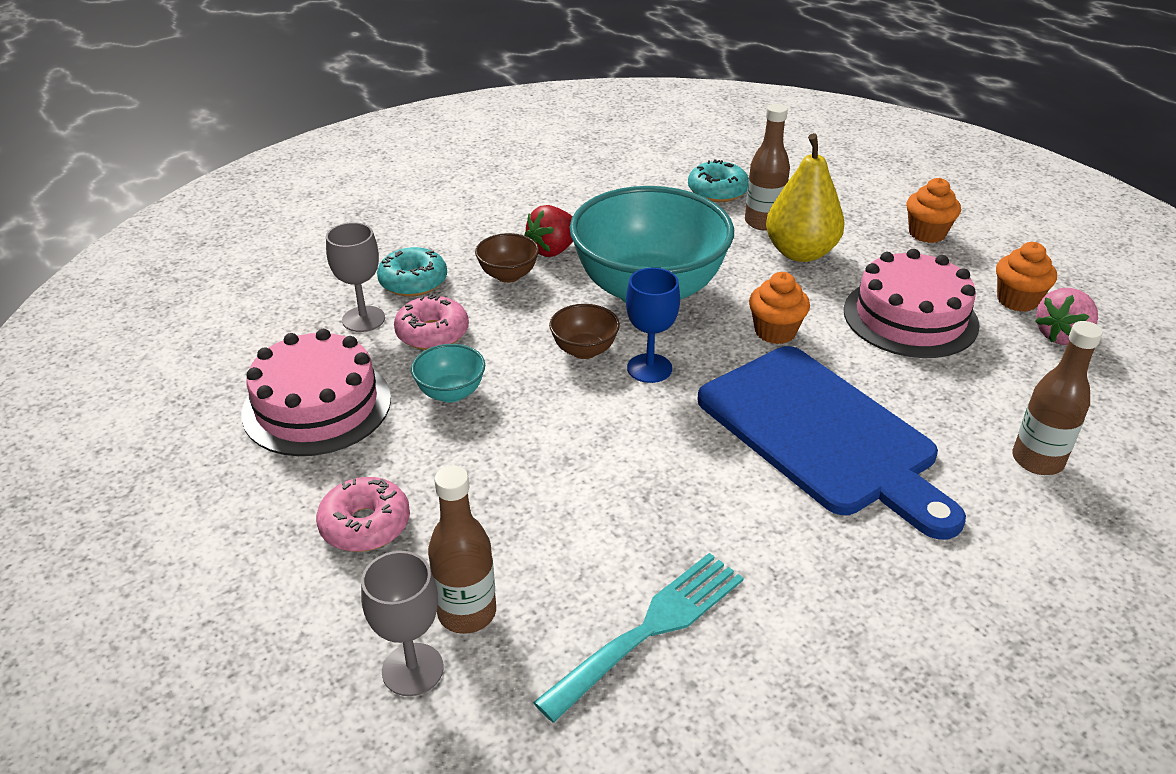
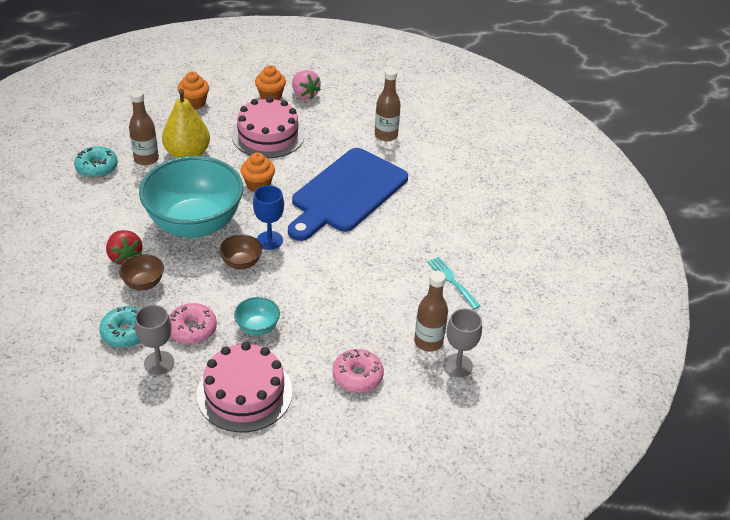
camera: 80 degrees left, 5 degrees up
(650, 629) = (451, 281): turquoise fork -> turquoise fork, size x0.65
(822, 435) = (346, 193): blue cutting board -> blue cutting board turned 150 degrees clockwise

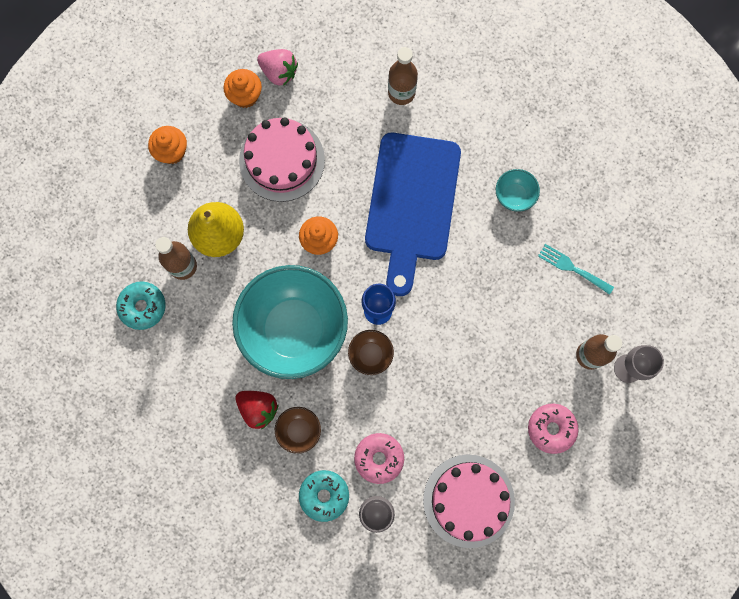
camera: 25 degrees left, 35 degrees up
(257, 327) = (434, 423): turquoise bowl -> turquoise bowl (514, 196)

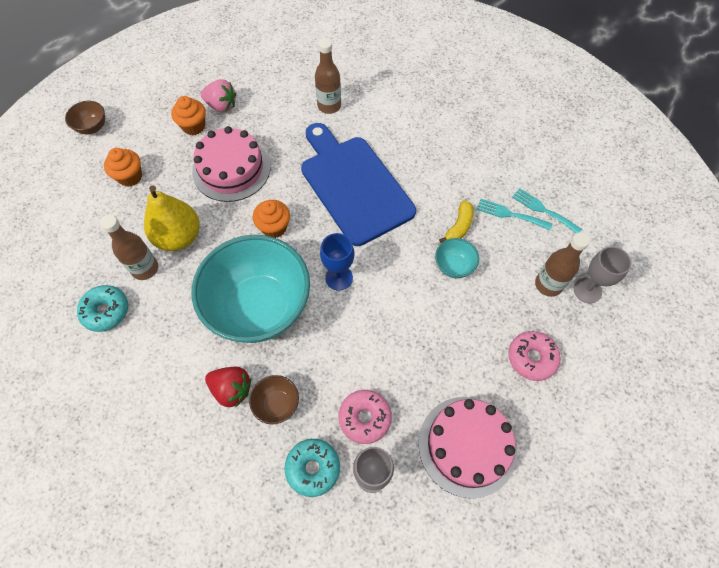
camera: 10 degrees left, 15 degrees down
(370, 354) = (338, 318): brown bowl -> brown bowl (92, 127)
(411, 203) = (354, 185): blue cutting board -> blue cutting board turned 150 degrees clockwise
(514, 196) = (443, 166): turquoise bowl -> turquoise bowl (453, 266)
(514, 273) = (459, 226): none -> yellow banana
(609, 269) = (543, 210): none -> turquoise fork

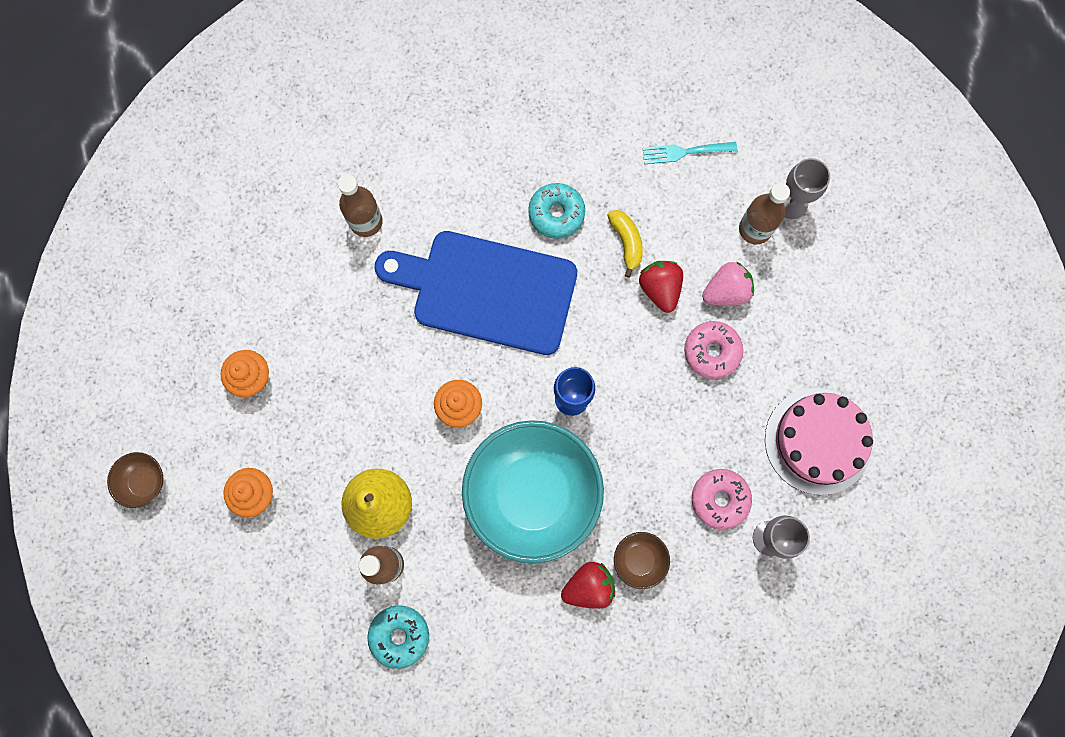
camera: 45 degrees left, 15 degrees up
(221, 106) = (253, 327): pink strawberry -> pink strawberry (726, 291)
(231, 169) = (348, 387): pink cake -> none
(313, 468) = (720, 579): turquoise donut -> turquoise donut (556, 213)
(453, 266) = (660, 289): turquoise bowl -> red strawberry
(510, 214) = (659, 185): turquoise fork -> none
(531, 358) = (801, 314): pink donut -> pink donut (712, 351)

